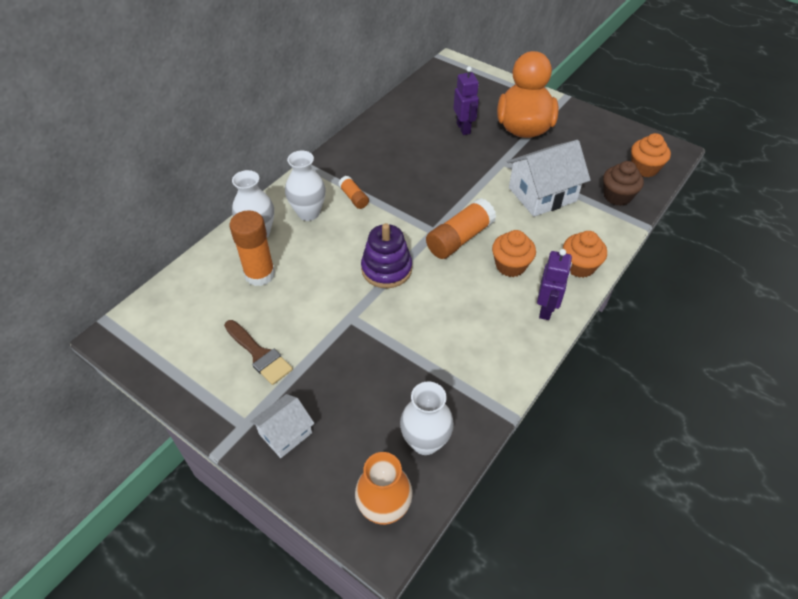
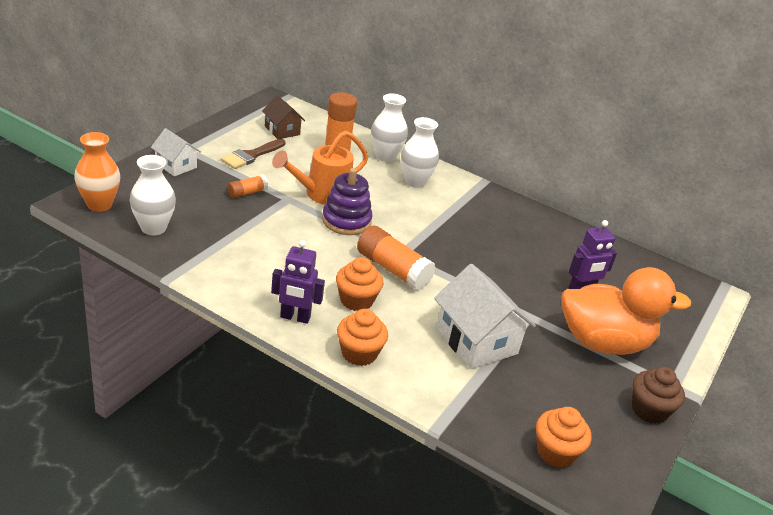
camera: 80 degrees right, 15 degrees down
(197, 325) = (282, 130): none -> brown house
(339, 288) = (321, 194): none -> orange watering can
(354, 198) = (441, 207): orange glue stick -> orange glue stick (247, 193)
(617, 196) = (488, 411): brown cupcake -> brown cupcake (649, 410)

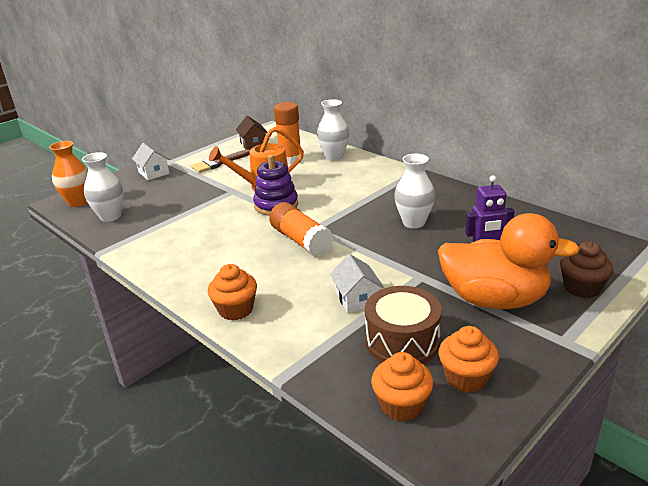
camera: 20 degrees right, 5 degrees down
(247, 193) = (201, 188): orange glue stick -> none
(295, 317) = (191, 280): purple robot -> none
(356, 300) = (255, 266): orange cupcake -> orange cupcake (466, 378)
(415, 182) = (353, 173): white vase -> white vase (414, 222)
(476, 341) = (357, 298): white house -> white house, size x0.58
(535, 388) = (402, 341): none -> brown drum
(649, 410) = (527, 365): brown cupcake -> brown cupcake (581, 288)

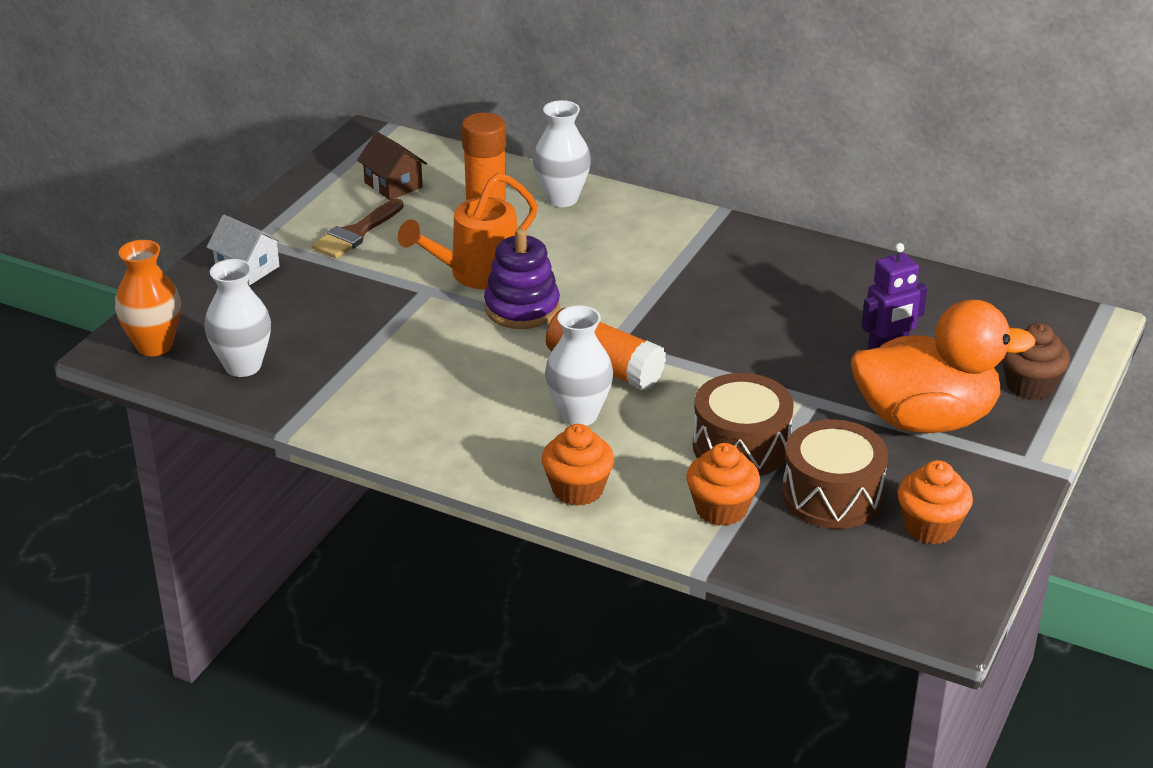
camera: 20 degrees left, 5 degrees up
(357, 298) = (741, 446): white house -> brown drum
(401, 405) = (868, 572): orange cupcake -> orange cupcake (721, 509)
(414, 222) = (761, 313): white vase -> white vase (579, 415)

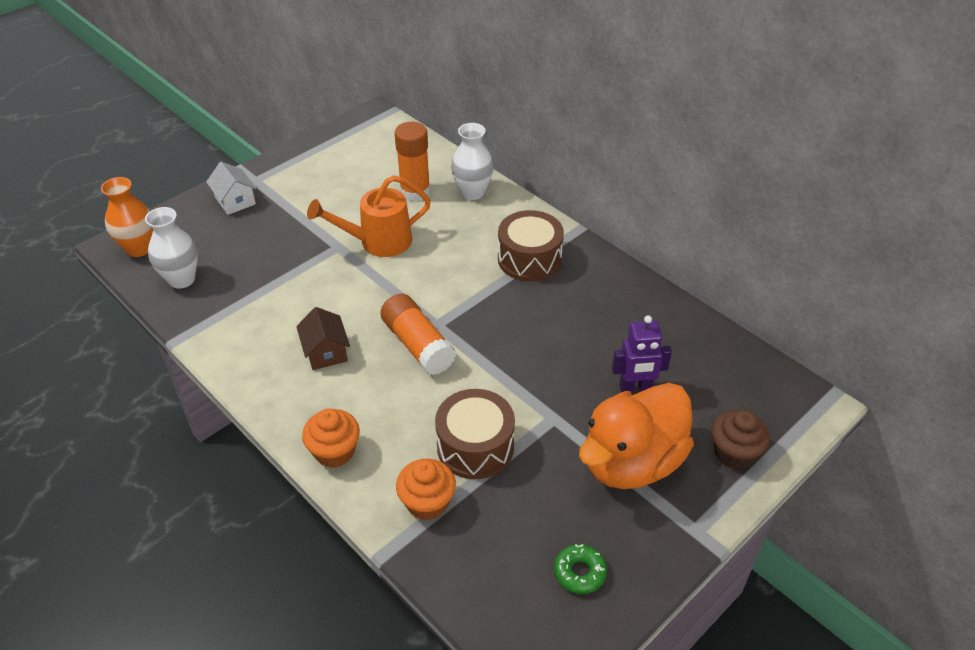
camera: 20 degrees right, 10 degrees up
(356, 233) = (320, 189): brown brush -> none
(393, 185) = (368, 156): brown house -> brown house (326, 352)
(522, 308) = (391, 278): purple stacking toy -> none
(579, 415) = (375, 383): white vase -> none
(832, 495) = (518, 515): brown drum -> brown drum (529, 259)
(925, 419) = (631, 462): orange duck -> orange duck turned 120 degrees clockwise
(930, 527) = (579, 572): orange cupcake -> green donut

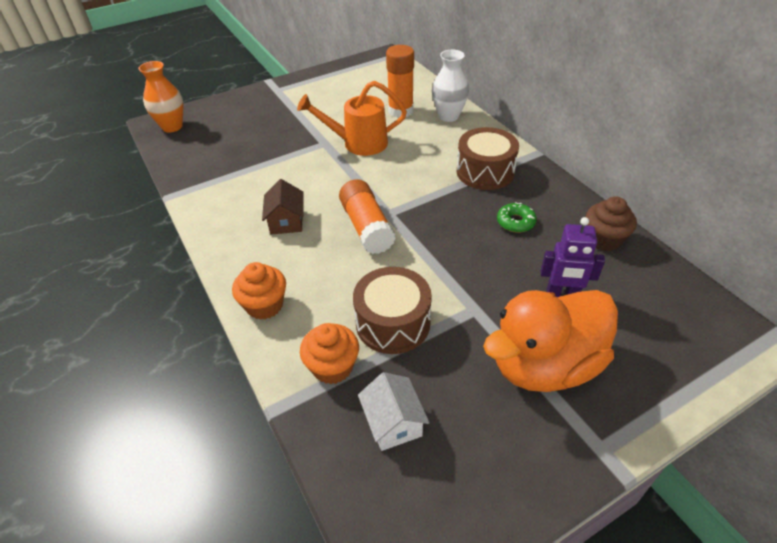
camera: 15 degrees right, 0 degrees up
(182, 279) = (194, 152): white vase -> none
(235, 201) = (257, 102): white house -> white house (393, 423)
(579, 572) = (465, 469): green donut -> green donut (515, 222)
(734, 452) = (656, 375): brown cupcake -> brown cupcake (604, 239)

